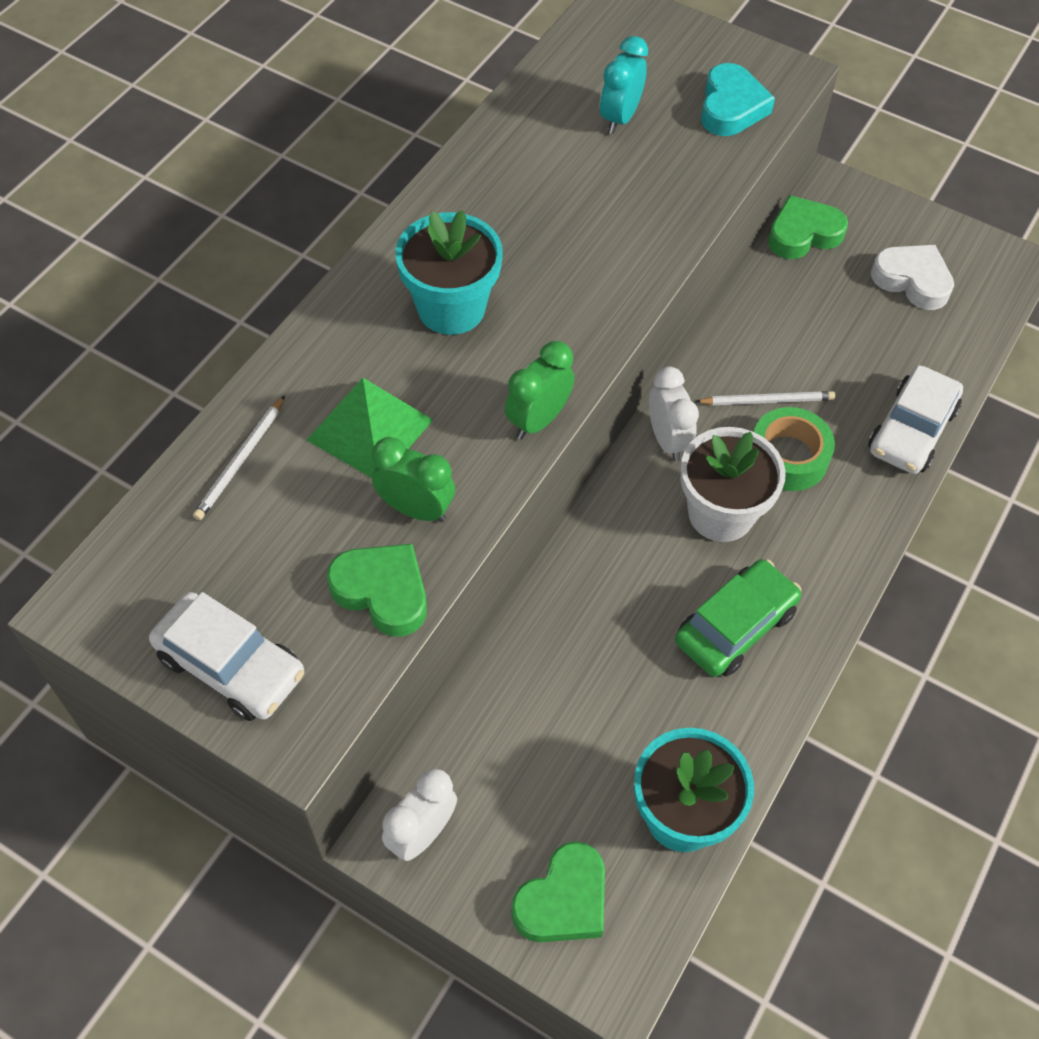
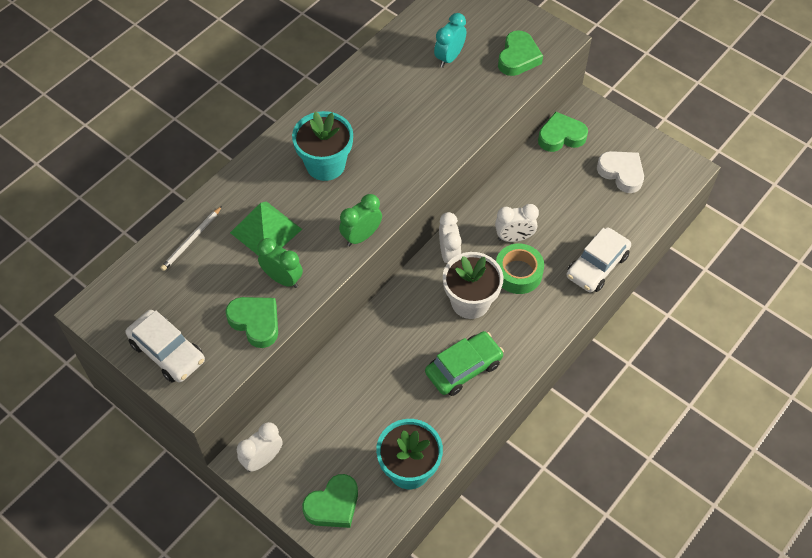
camera: 10 degrees right, 0 degrees up
(731, 107) = (518, 57): turquoise heart -> green heart
(767, 401) = (514, 238): white pencil -> white clock

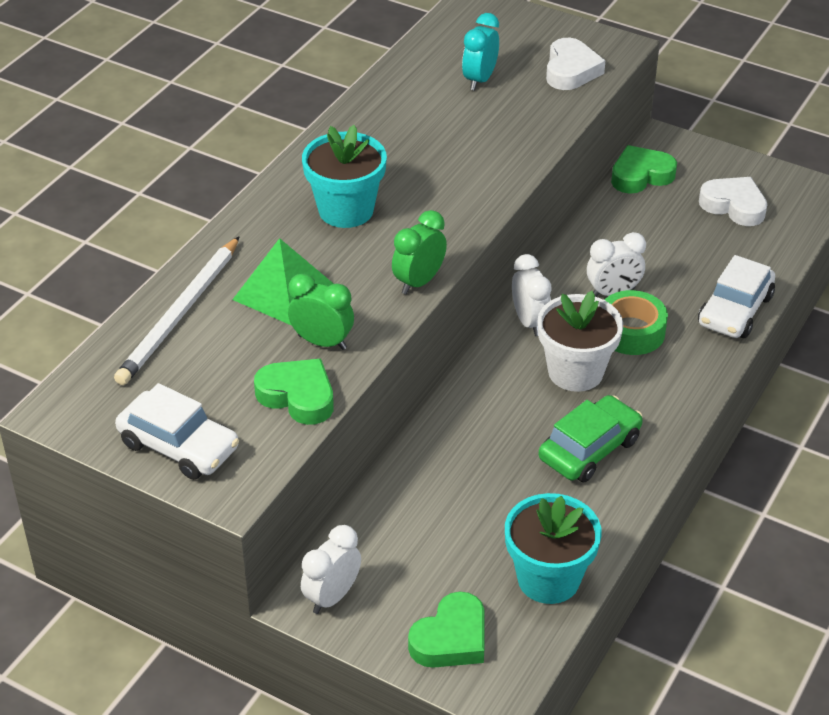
camera: 10 degrees left, 15 degrees down
(191, 240) = (180, 314): white pencil -> white pencil, size x1.78
(518, 57) = (571, 70): green heart -> white heart

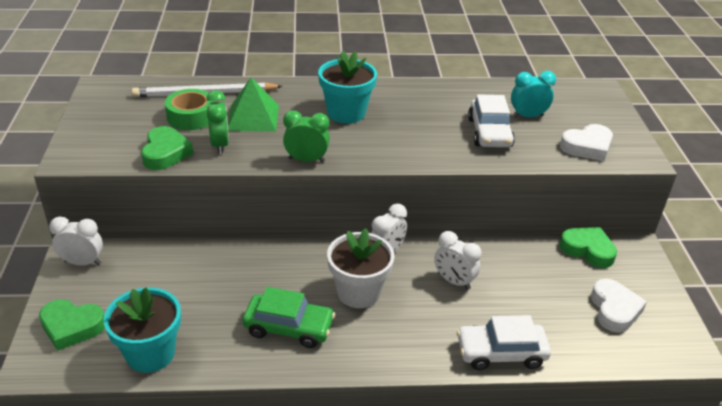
camera: 55 degrees right, 5 degrees down
(179, 446) = (96, 129): white car -> white car (489, 133)
(631, 331) = (423, 305): green tape -> green tape (191, 117)

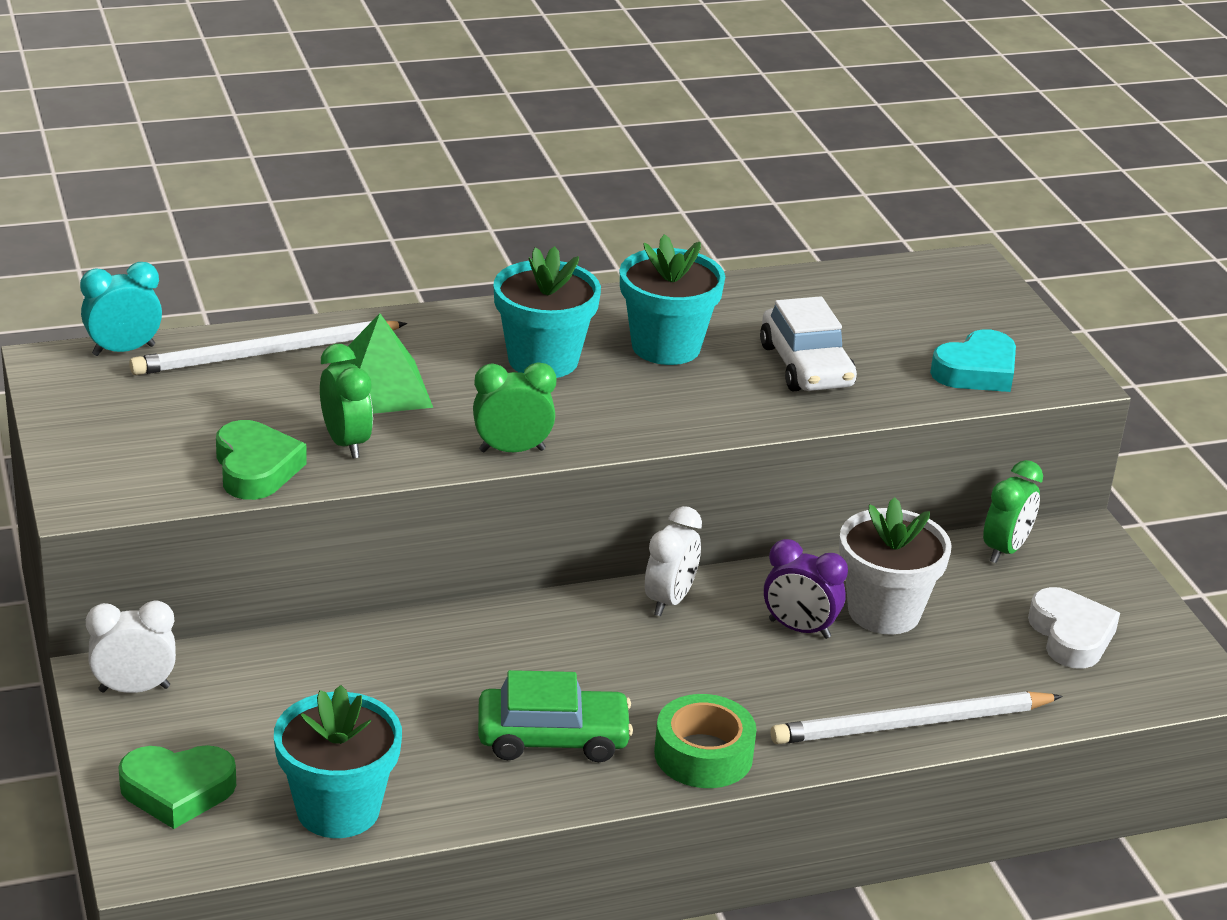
camera: 15 degrees left, 5 degrees down
(191, 117) = (264, 399): green tape -> green tape (703, 755)
(358, 292) = (646, 668): white flower pot -> white flower pot (884, 612)
(415, 113) = (666, 346): none -> turquoise flower pot
(454, 281) = (799, 629): white clock -> purple clock
(501, 353) = (911, 724): white car -> white pencil
(527, 116) = (861, 330): turquoise clock -> turquoise clock (124, 350)
(587, 147) = (976, 371): white heart -> turquoise heart
(588, 250) = (1005, 550): green heart -> green clock

